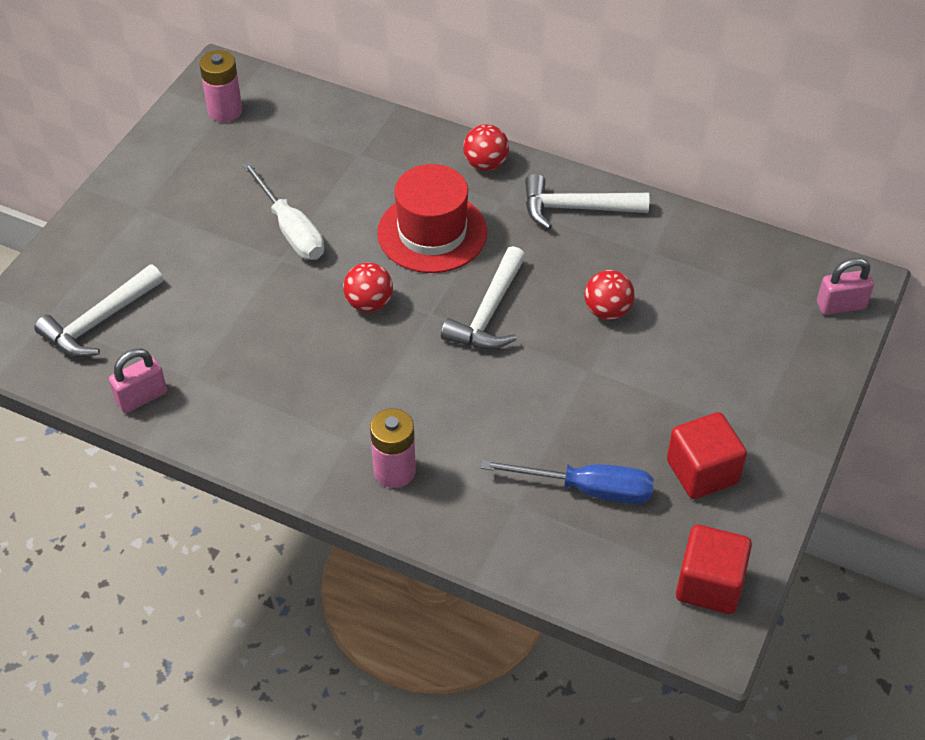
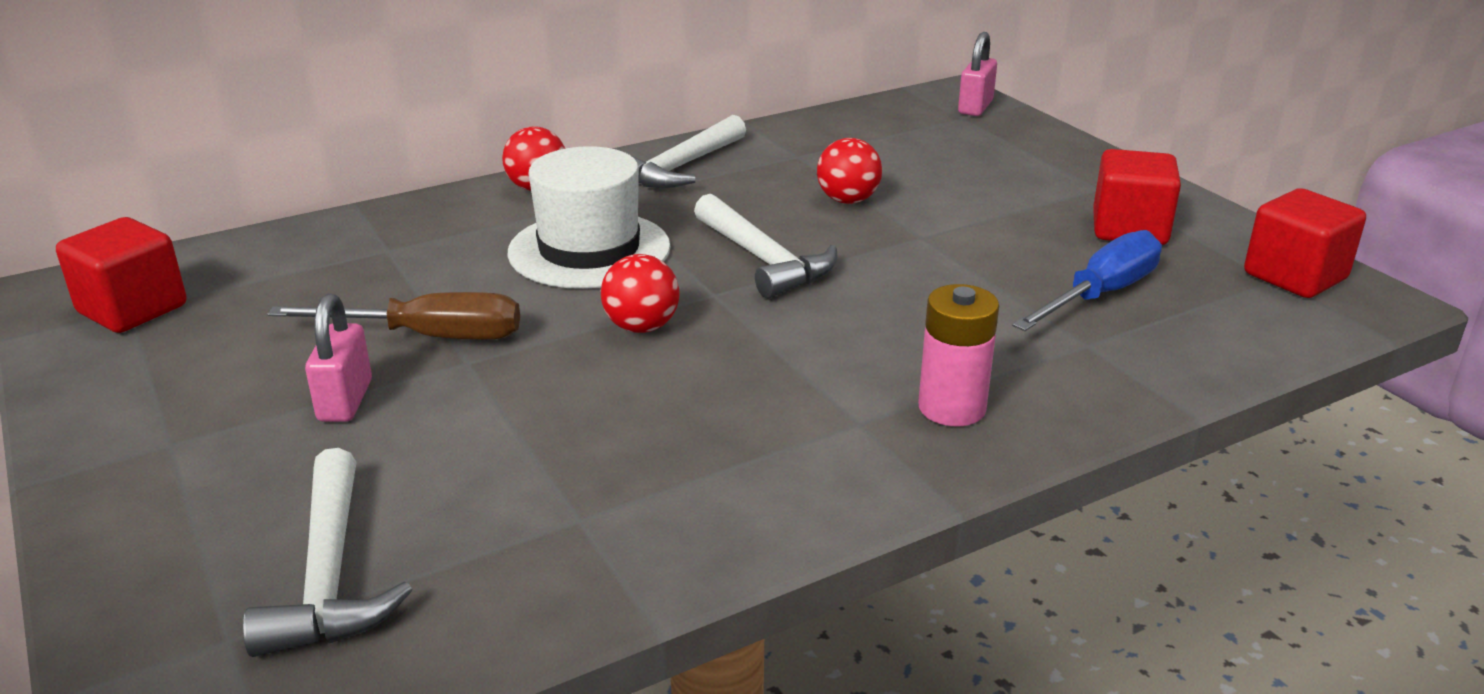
camera: 55 degrees left, 20 degrees down
(142, 397) = (554, 589): pink padlock -> pink padlock (345, 401)
(225, 111) = (132, 309): pink battery -> red cube
(290, 230) = (429, 337): white screwdriver -> brown screwdriver
(432, 232) = (589, 250): red hat -> white hat

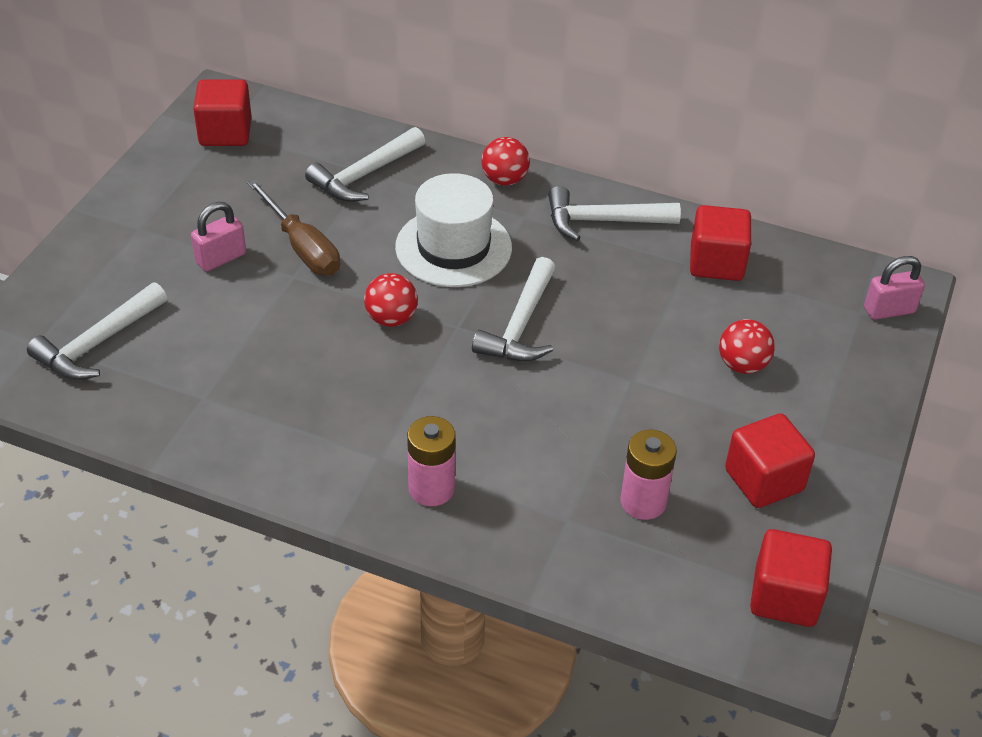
camera: 50 degrees right, 15 degrees up
(385, 254) = (364, 175): none -> white hammer
(817, 144) = (716, 263): none -> red cube
(848, 200) = (646, 321): red ball -> red ball (742, 365)
(1100, 295) = (643, 502): blue screwdriver -> pink battery

